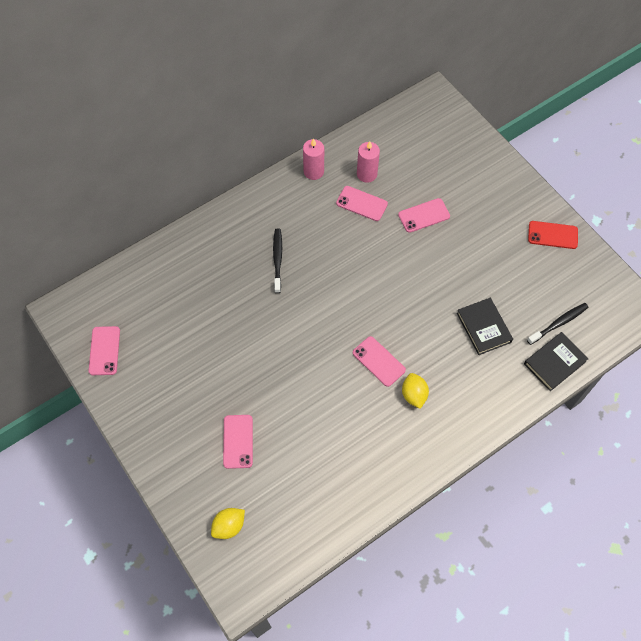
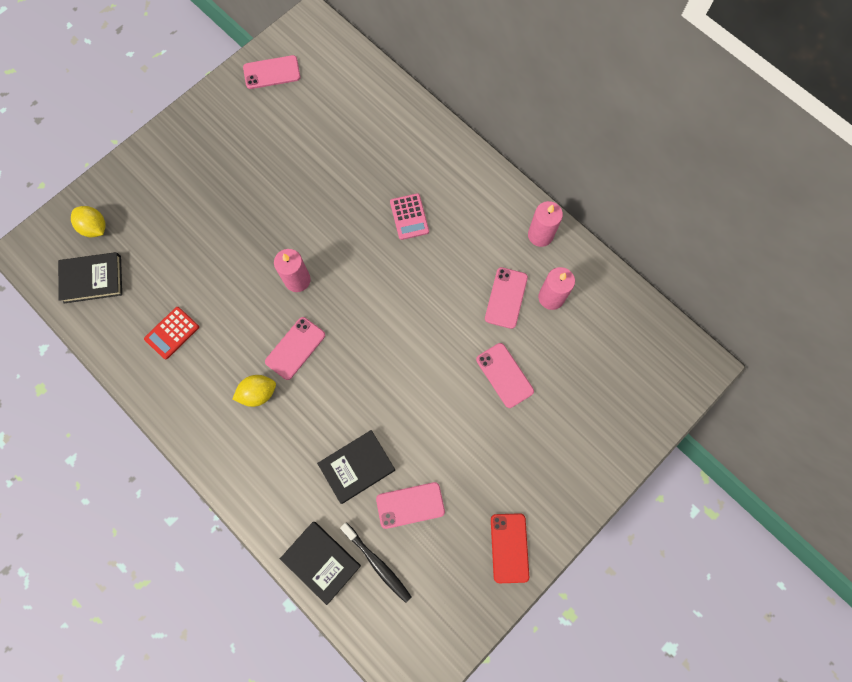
camera: 80 degrees right, 10 degrees up
(238, 441) = (185, 218): pink phone -> pink phone (410, 505)
(277, 259) = (409, 217): black toothbrush -> pink calculator
(282, 531) = (92, 279): none -> black book
(317, 352) = (297, 280): none -> pink candle
(348, 461) = (172, 333): none -> red calculator

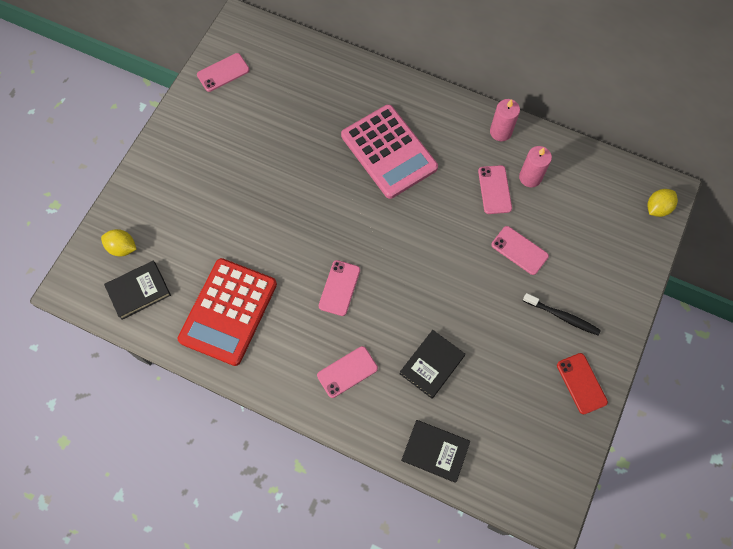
camera: 20 degrees left, 5 degrees down
(172, 333) = (228, 311): red calculator -> red calculator, size x2.27
(258, 393) = (324, 335): yellow lemon -> yellow lemon (657, 208)
(297, 280) = (317, 232): pink candle -> none
(377, 563) = (482, 435): black toothbrush -> black toothbrush (562, 316)
(409, 217) = (389, 152): pink calculator -> pink calculator, size x2.27
(410, 505) = (488, 379): pink phone -> pink phone (347, 372)

